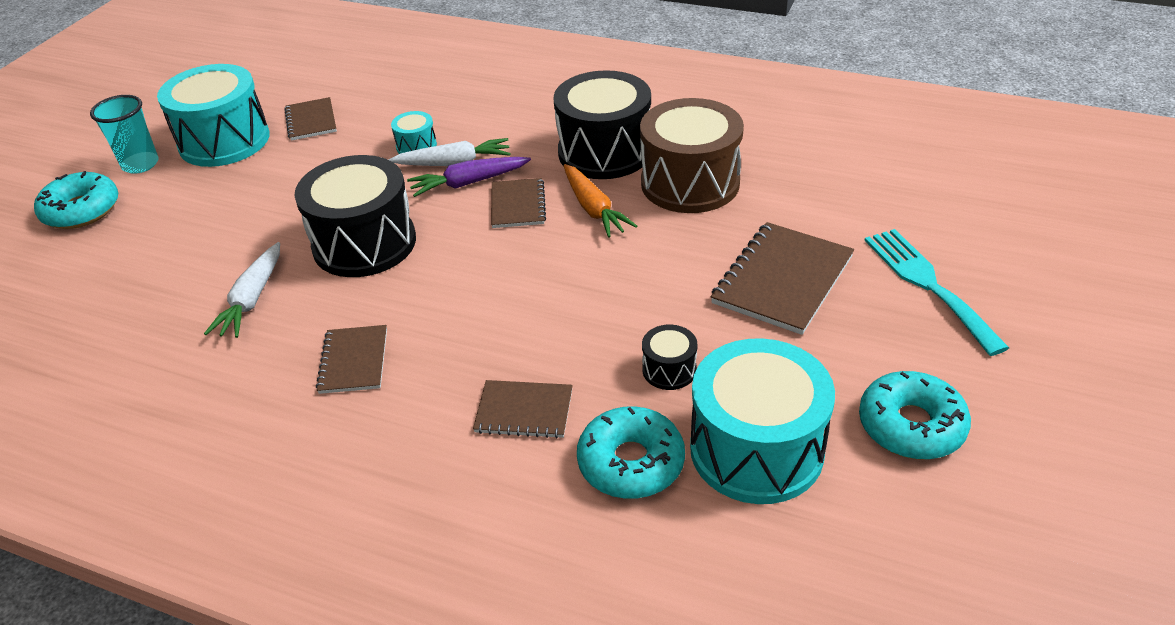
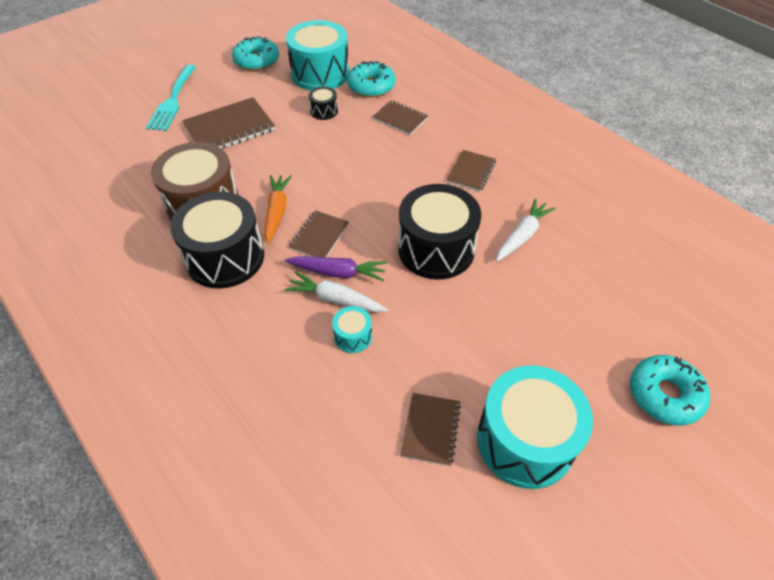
camera: 155 degrees left, 10 degrees up
(140, 164) = (614, 443): turquoise cup -> none

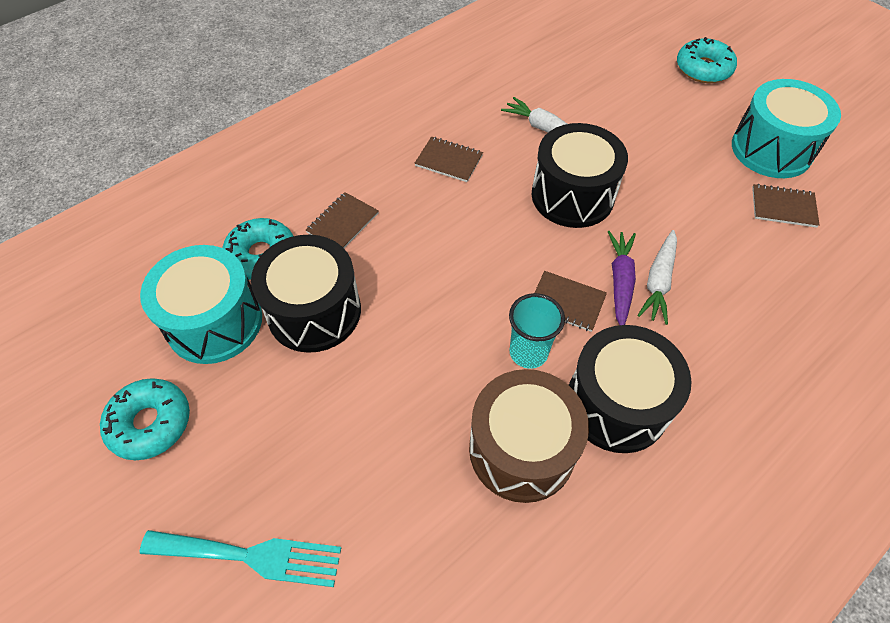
camera: 90 degrees left, 5 degrees up
(229, 128) = (343, 440): brown notebook -> none
(277, 211) = (528, 352): orange carrot -> turquoise cup
(324, 111) = (314, 311): black drum -> black drum, size x2.25
(353, 336) = (702, 265): turquoise drum -> none

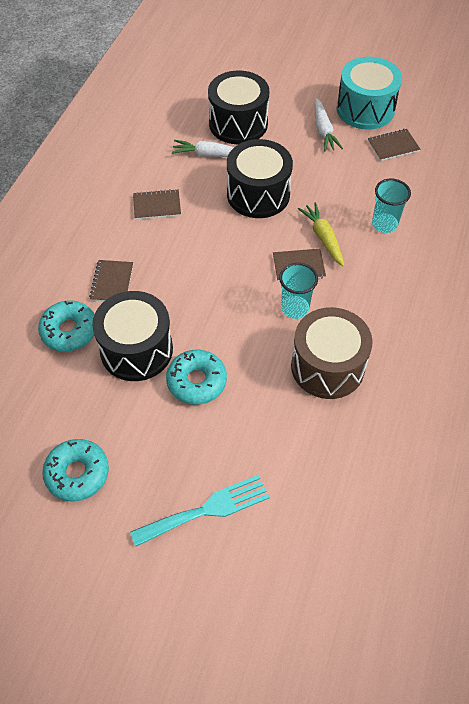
camera: 30 degrees left, 0 degrees up
(214, 322) = (70, 390): turquoise drum -> none
(616, 404) = (366, 313): black drum -> black drum (238, 123)
(620, 281) = (323, 238): purple carrot -> yellow carrot
(658, 282) = (346, 227): white carrot -> white carrot (323, 130)
(703, 69) = (290, 67): turquoise donut -> turquoise donut (196, 381)
(712, 300) = (384, 224): none -> turquoise cup

